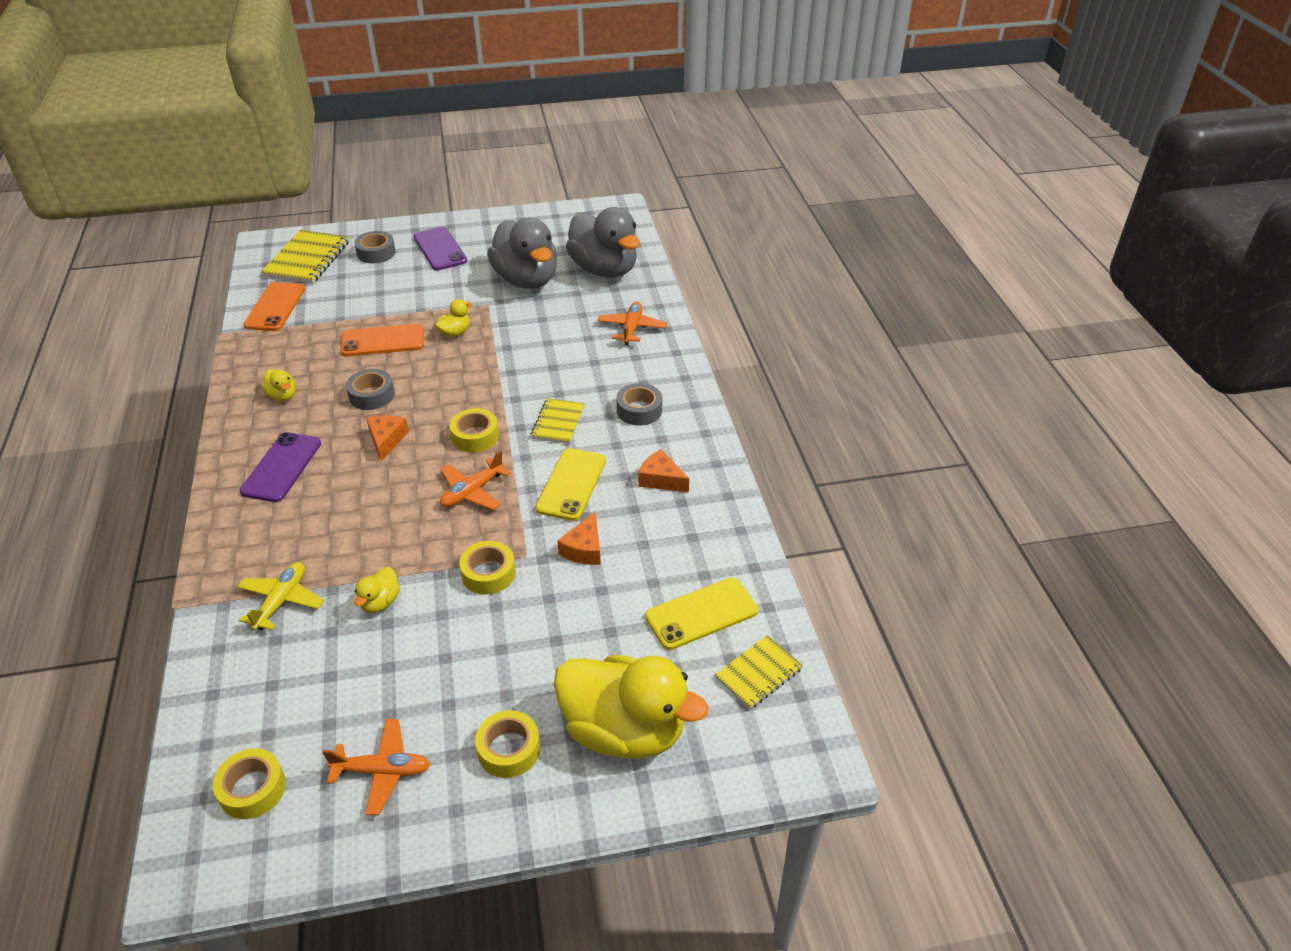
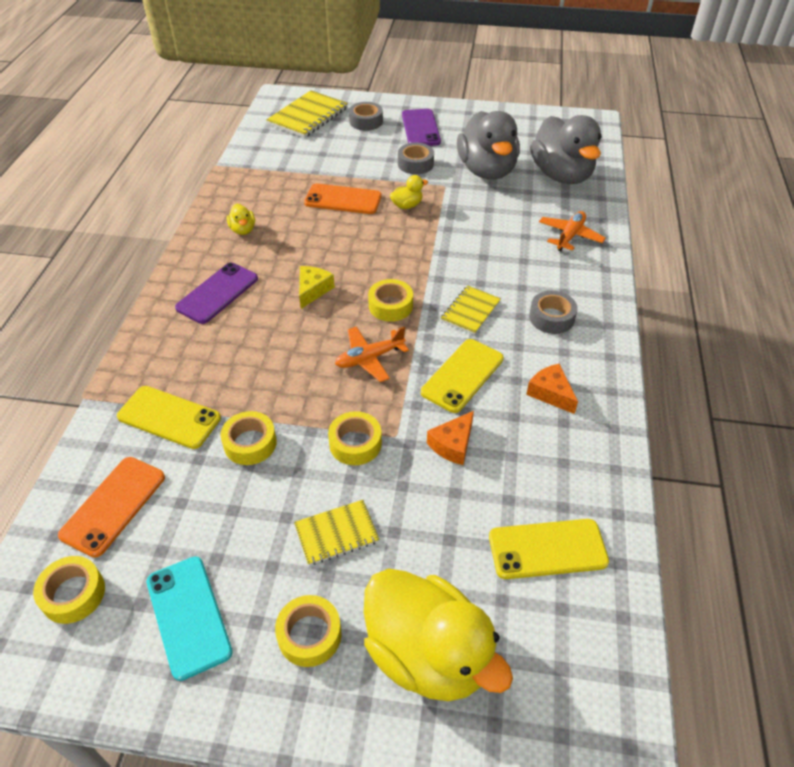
camera: 20 degrees right, 5 degrees up
(275, 307) = (267, 152): orange phone -> orange phone (113, 506)
(282, 601) = (169, 417): yellow plane -> yellow phone
(371, 395) = (315, 246): grey tape -> grey tape (415, 164)
(380, 602) = (250, 443): yellow duck -> yellow tape
(382, 771) = (188, 616): orange plane -> turquoise phone
(386, 440) = (313, 290): orange cheese -> yellow cheese
(758, 673) = (587, 637): yellow notebook -> yellow notebook (336, 533)

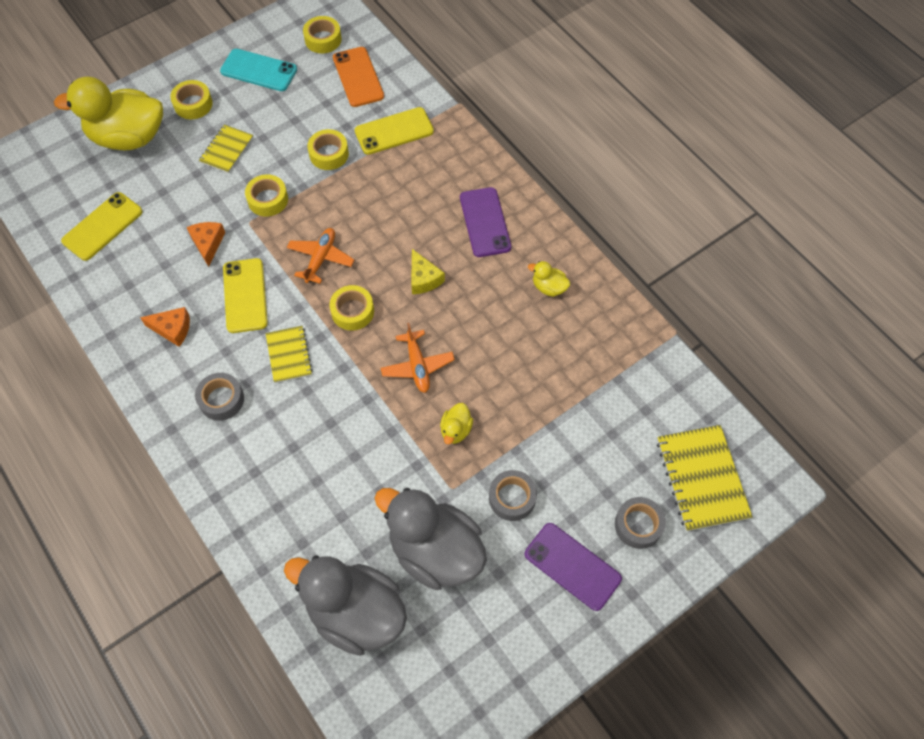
camera: 135 degrees right, 15 degrees up
(343, 200) = (517, 388): orange phone -> none
(570, 236) = (277, 516): orange plane -> orange plane (417, 366)

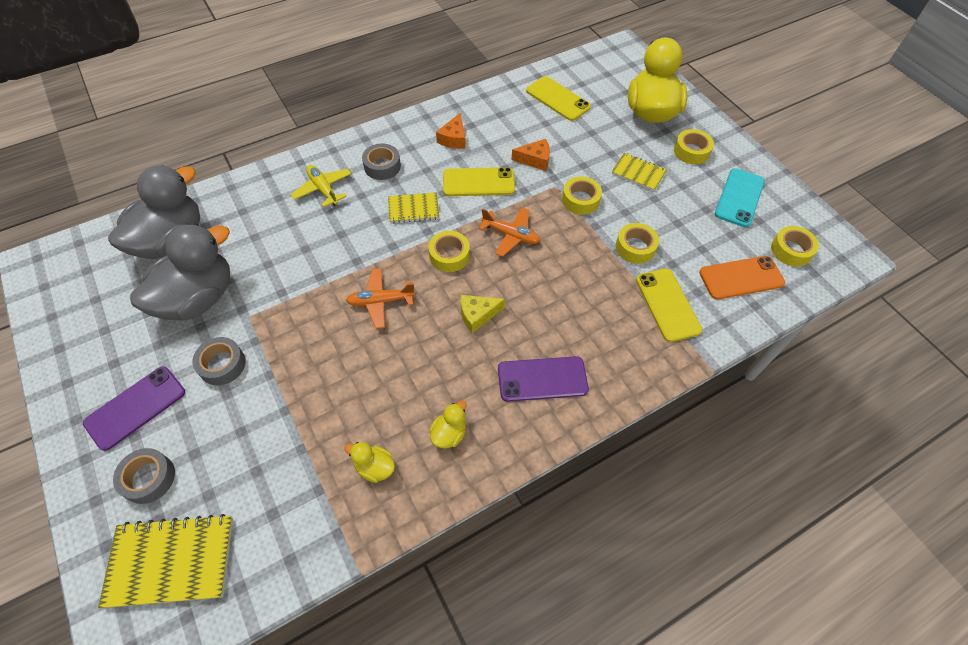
camera: 95 degrees right, 5 degrees down
(262, 458) = (323, 189): none -> yellow plane
(456, 430) = (305, 326): yellow duck -> yellow duck (374, 467)

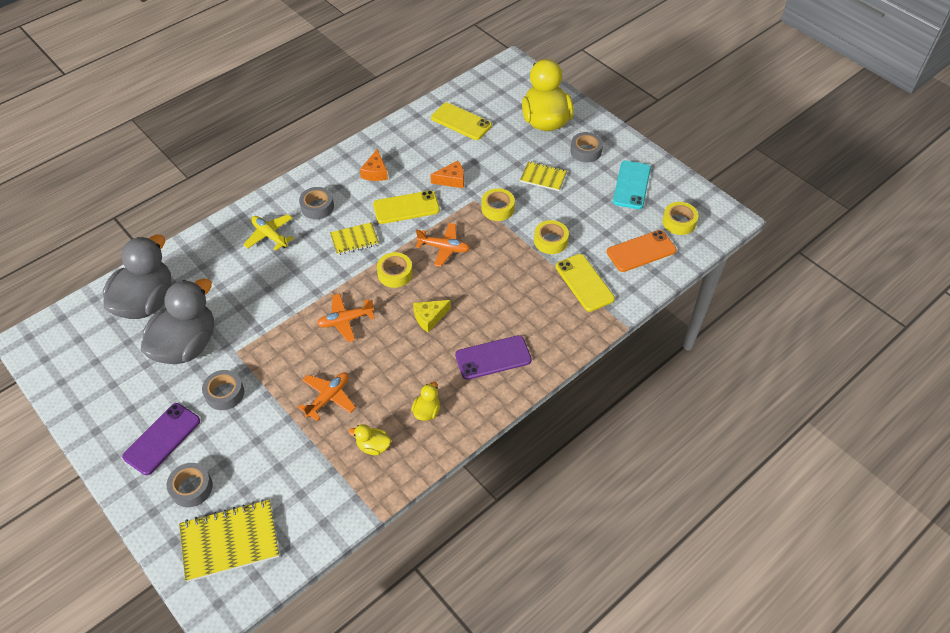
camera: 10 degrees left, 5 degrees down
(338, 393) = (328, 398): none -> orange plane
(691, 151) = (586, 151): yellow tape -> grey tape

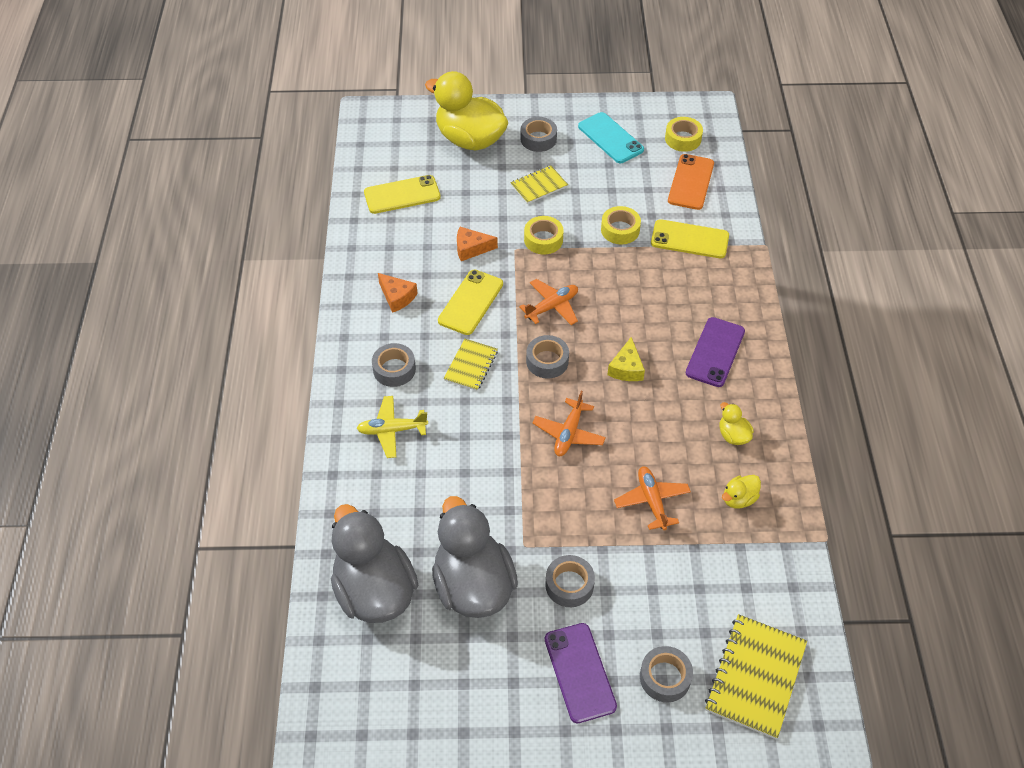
camera: 50 degrees left, 0 degrees up
(395, 274) = (547, 361): yellow tape -> grey tape
(451, 180) = (471, 248): orange cheese -> orange cheese turned 120 degrees counterclockwise

